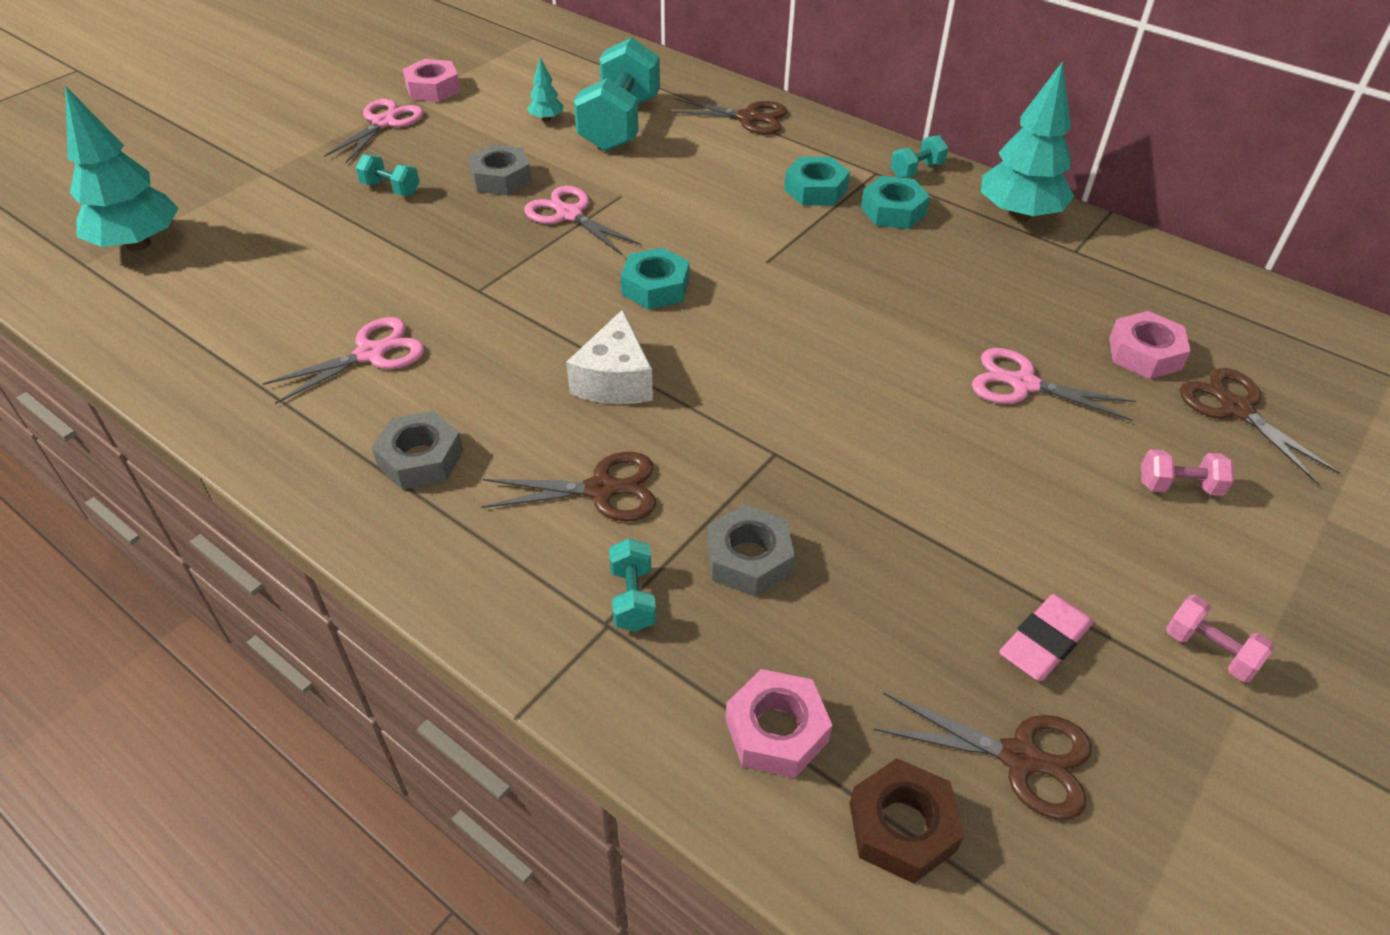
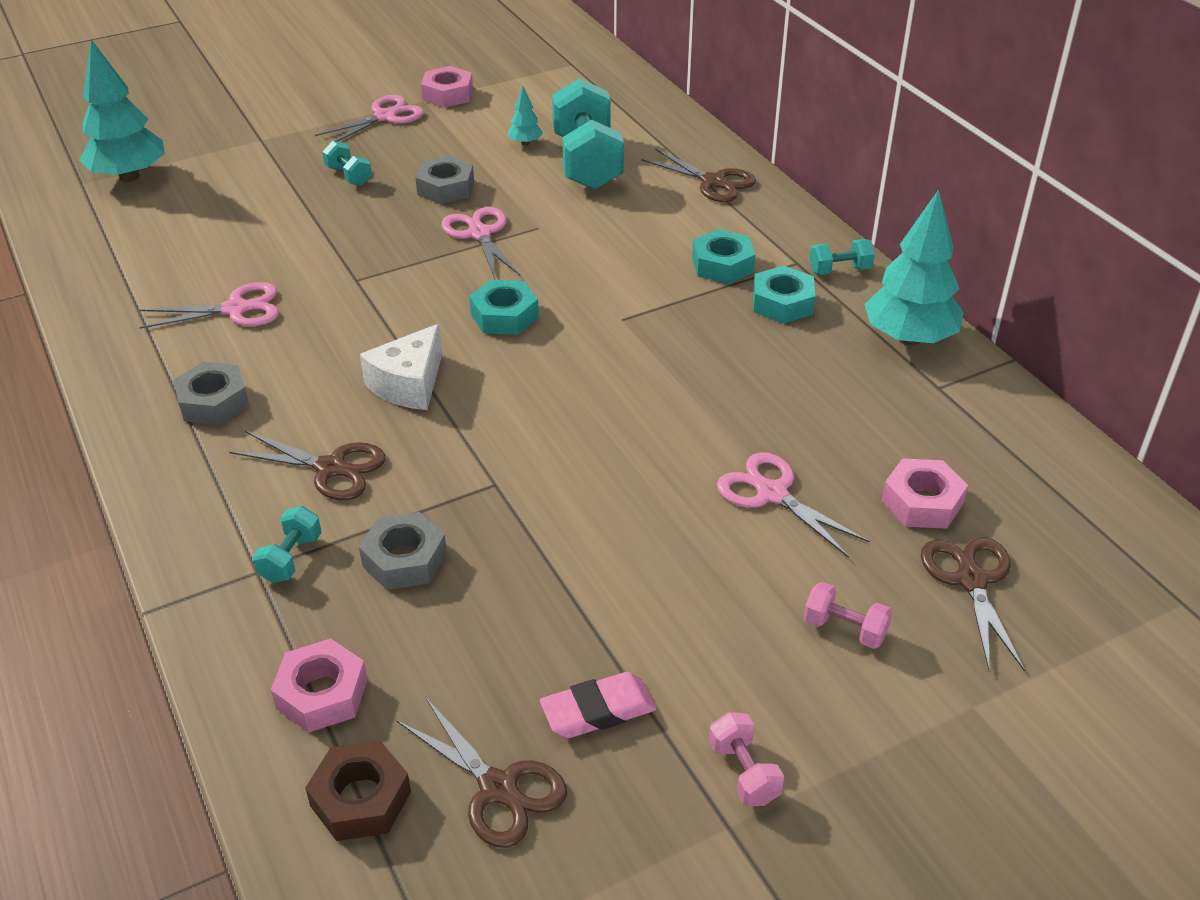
camera: 25 degrees right, 5 degrees down
(620, 124) = (587, 162): turquoise dumbbell -> turquoise dumbbell turned 45 degrees counterclockwise

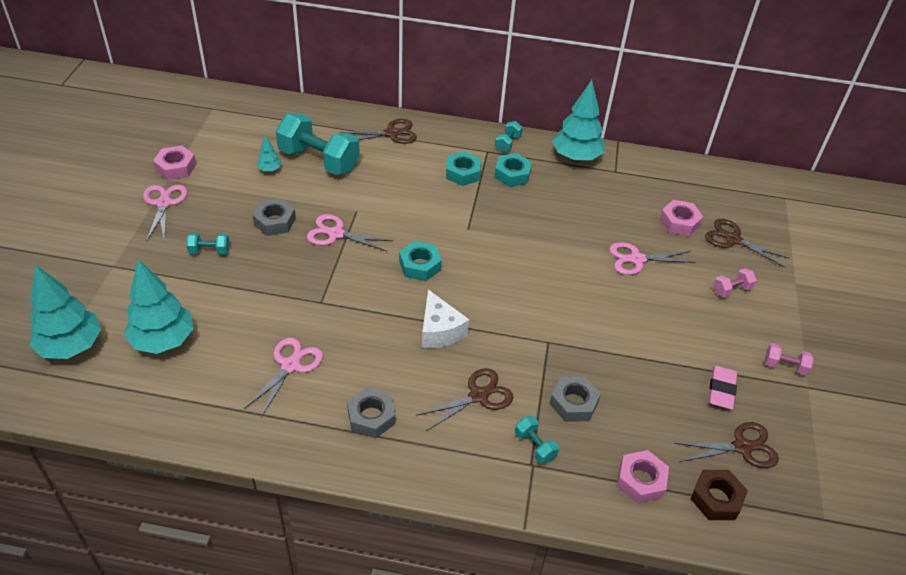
camera: 55 degrees left, 5 degrees up
(190, 218) = (163, 340): none -> turquoise tree

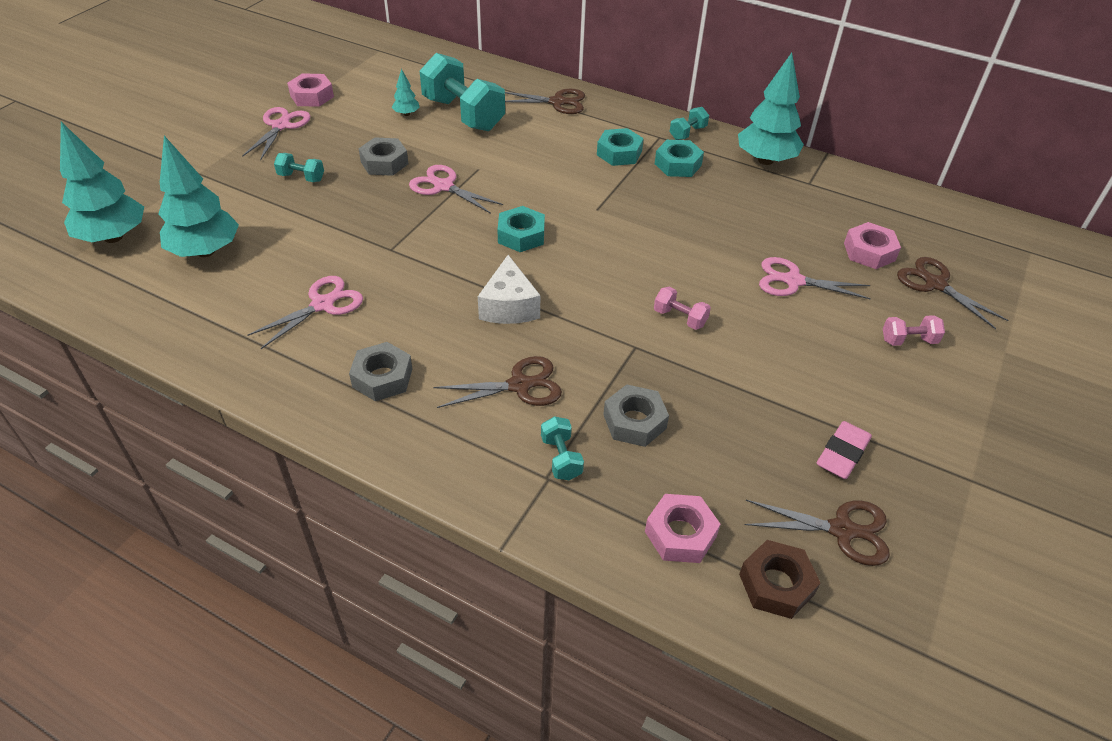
camera: 20 degrees right, 0 degrees up
(784, 366) = (947, 446): pink dumbbell -> pink dumbbell (679, 318)

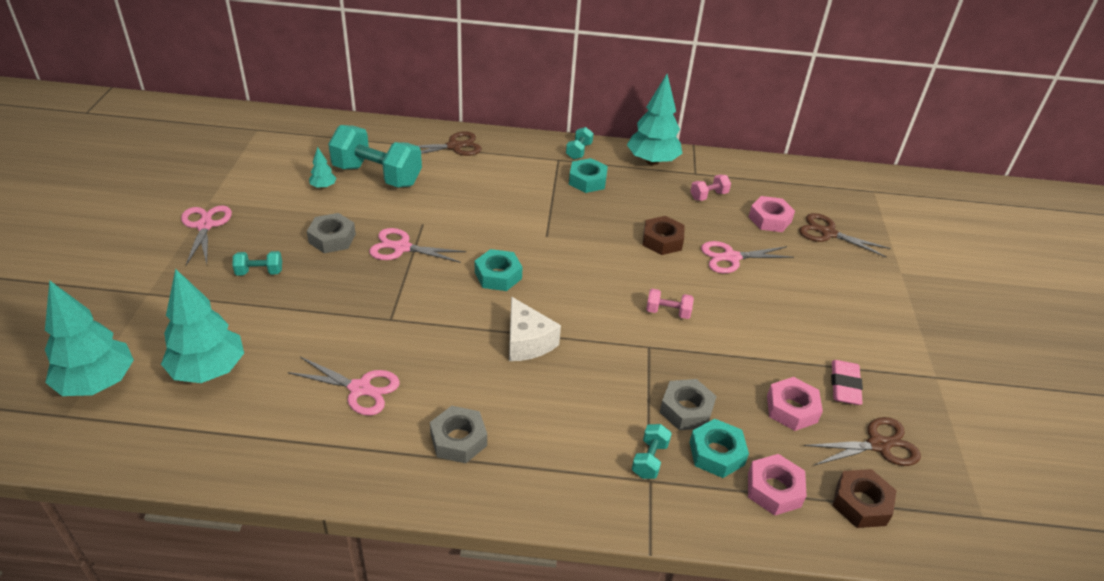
camera: 25 degrees left, 5 degrees down
(312, 96) = (218, 189): pink nut -> pink nut (791, 409)
(323, 304) = (360, 389): pink scissors -> pink scissors turned 90 degrees clockwise
(520, 385) = (579, 408): brown scissors -> none
(561, 458) = (649, 459): turquoise dumbbell -> turquoise dumbbell turned 60 degrees clockwise
(619, 153) = (534, 181): turquoise nut -> turquoise nut (716, 453)
(722, 244) = (662, 240): none -> brown nut
(908, 340) = (836, 283): pink dumbbell -> pink dumbbell (708, 196)

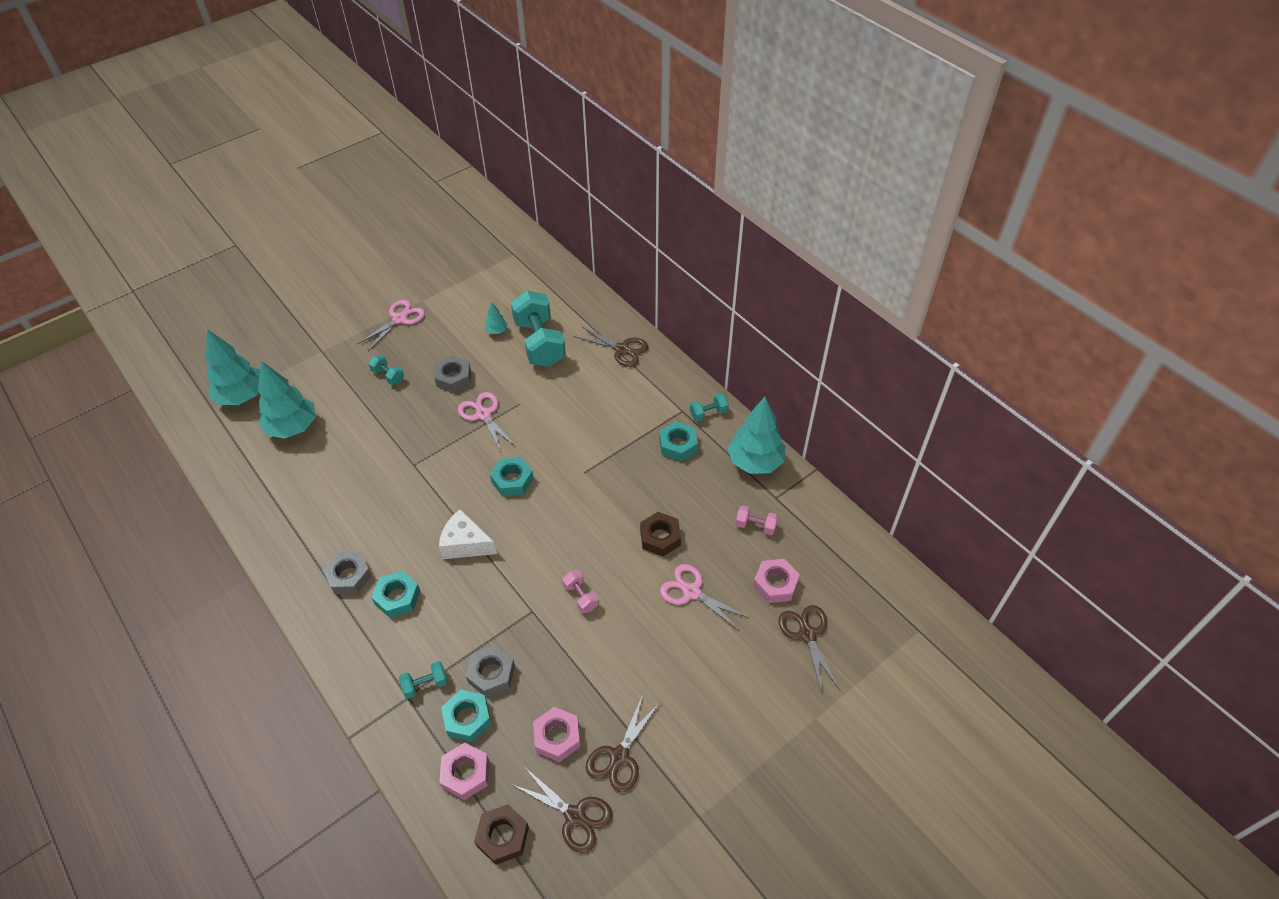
camera: 50 degrees right, 10 degrees up
(360, 389) = (343, 500): pink scissors -> none
(527, 342) = (465, 544): white cheese -> white cheese turned 90 degrees clockwise
(528, 420) = (397, 597): none -> turquoise nut
(844, 386) = (619, 757): pink eraser -> brown scissors

